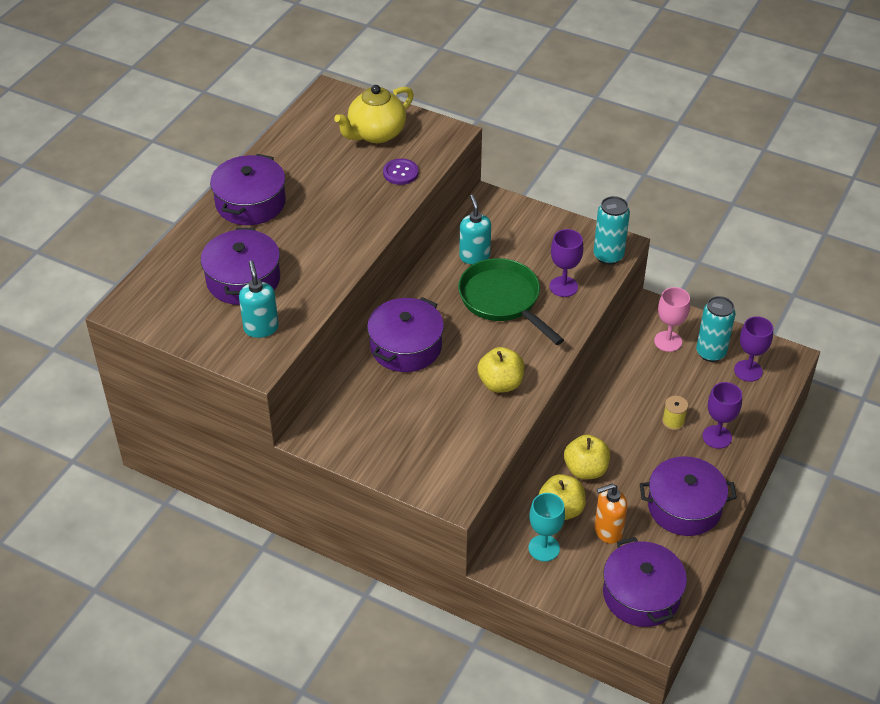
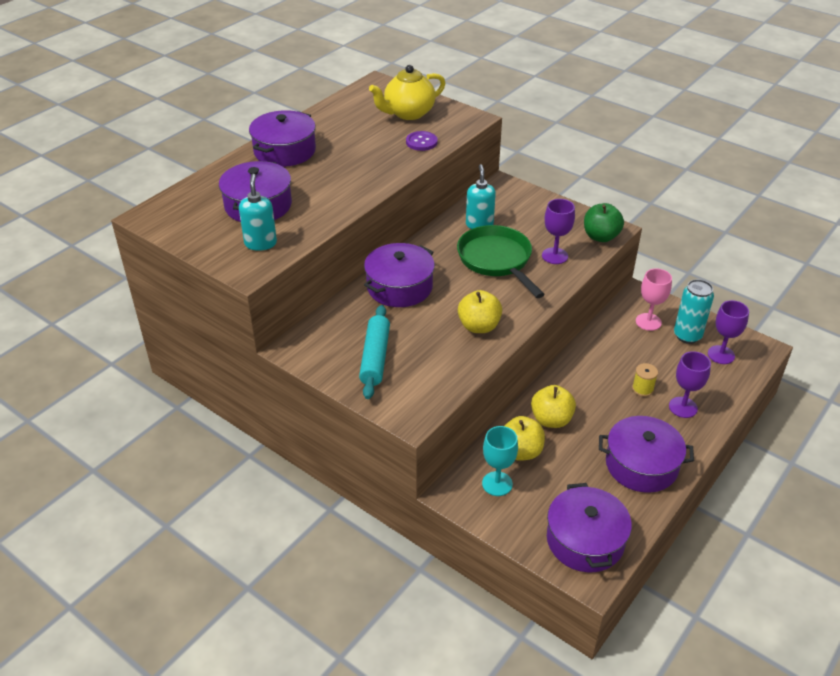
camera: 10 degrees right, 5 degrees down
(401, 435) = (375, 358): none -> turquoise rolling pin
(608, 256) = (601, 237): turquoise can -> green apple
(608, 531) = (562, 476): orange soap dispenser -> none

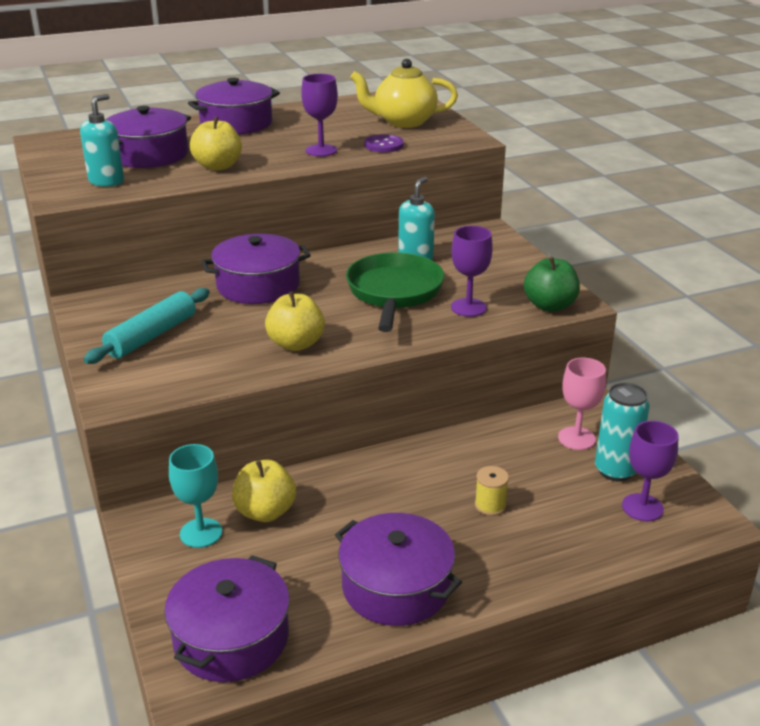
camera: 30 degrees right, 10 degrees down
(551, 420) = (338, 494): yellow apple -> yellow apple (218, 166)
(683, 407) = (523, 545): purple goblet -> purple goblet (321, 150)

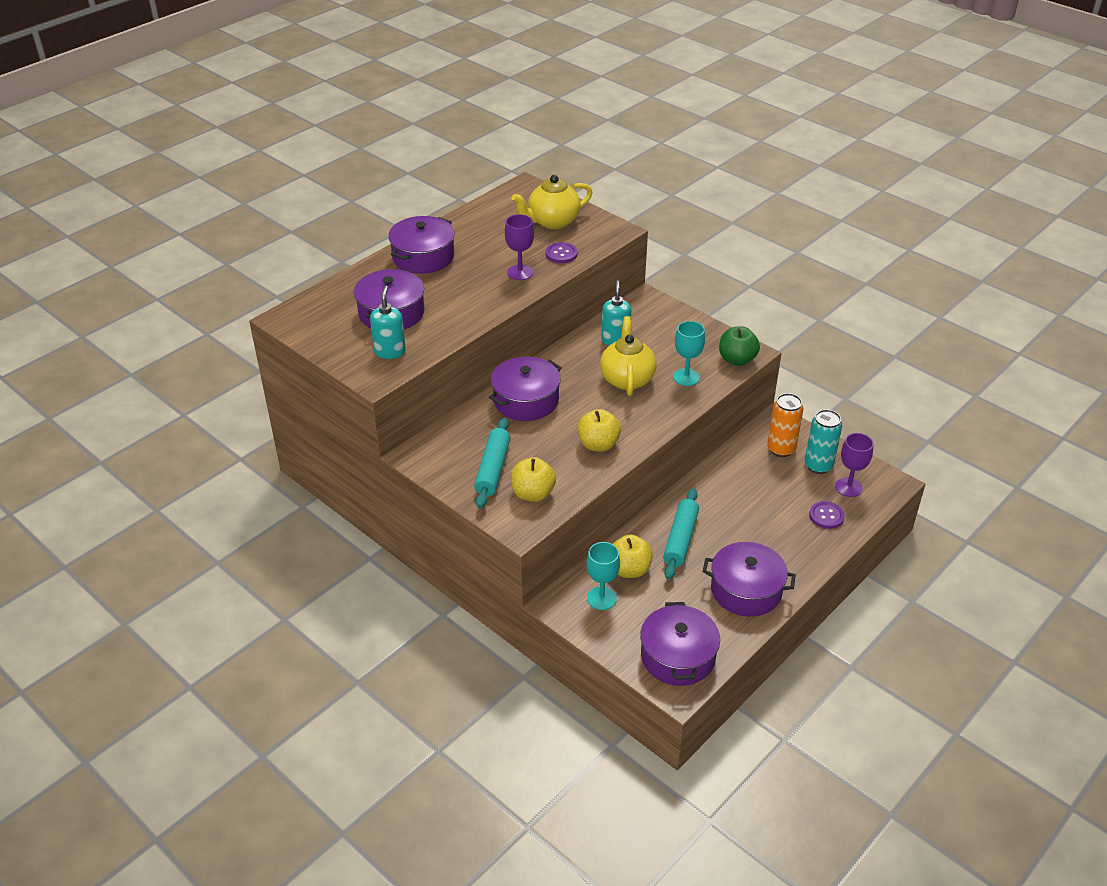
camera: 25 degrees left, 10 degrees up
(218, 166) = (459, 311): yellow apple -> yellow apple (533, 494)
(359, 498) = (680, 539): none -> turquoise rolling pin
(394, 293) = (627, 379): green pan -> yellow teapot
(468, 307) = (686, 377): purple goblet -> turquoise goblet
(490, 505) = (761, 516): yellow spool -> none
(576, 438) = (781, 449): pink goblet -> orange can
(583, 532) = (826, 516): none -> purple button

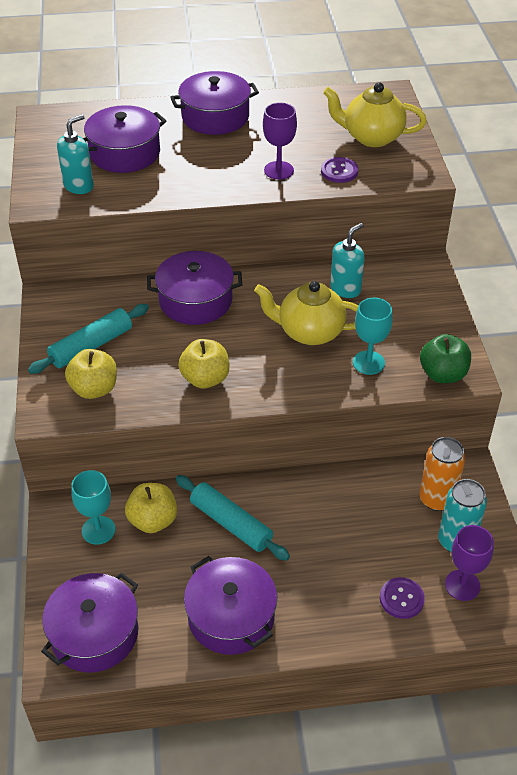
camera: 40 degrees right, 5 degrees up
(627, 379) = (309, 332): yellow teapot -> yellow teapot turned 120 degrees counterclockwise
(680, 539) = (231, 523): turquoise rolling pin -> turquoise rolling pin turned 75 degrees clockwise

